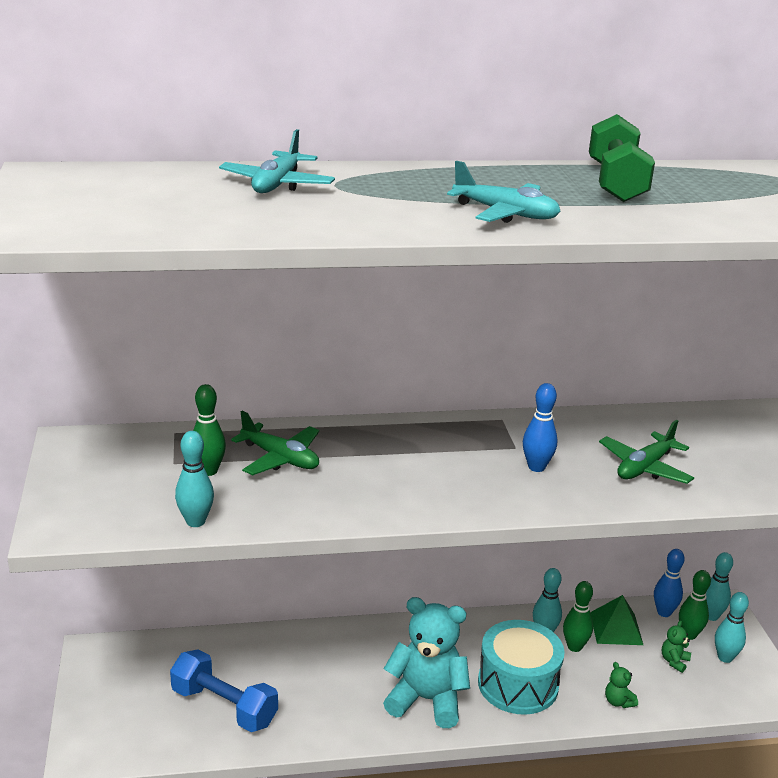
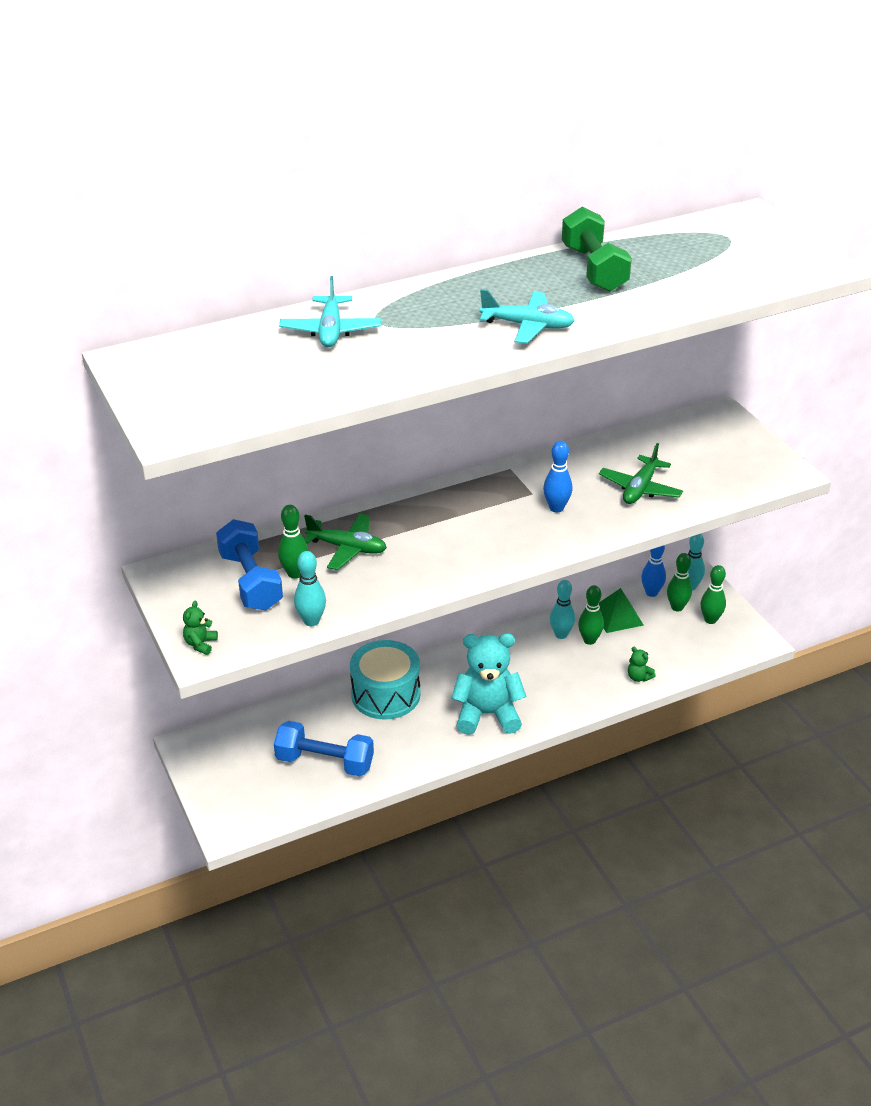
camera: 15 degrees left, 10 degrees up
(157, 468) = (251, 581): none -> blue dumbbell
(518, 684) = (555, 683): turquoise drum -> turquoise drum (385, 694)
(674, 661) = (672, 633): green teddy bear -> green teddy bear (200, 644)
(725, 657) = (710, 620): turquoise bowling pin -> green bowling pin

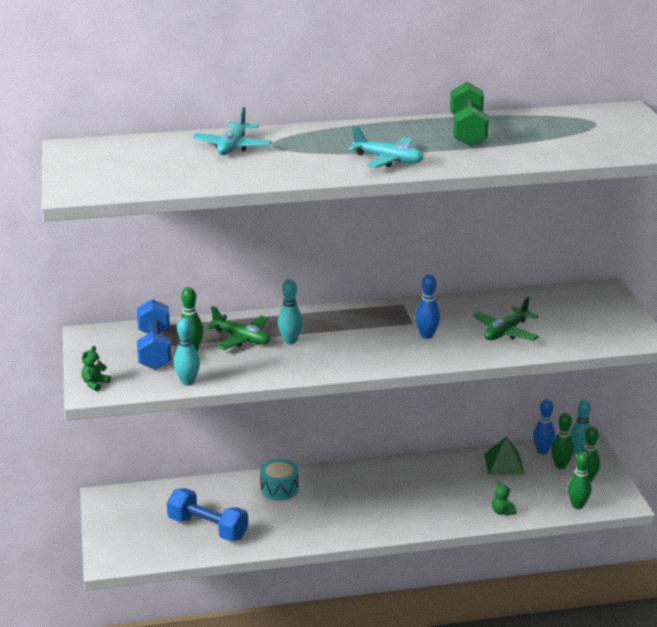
camera: 15 degrees right, 10 degrees down
(385, 694) = (279, 488): turquoise drum -> turquoise drum, size x0.64
(487, 714) = (358, 517): turquoise teddy bear -> none
(561, 634) = (448, 469): turquoise bowling pin -> turquoise bowling pin (290, 341)
(589, 640) = (471, 477): green bowling pin -> green bowling pin (577, 505)

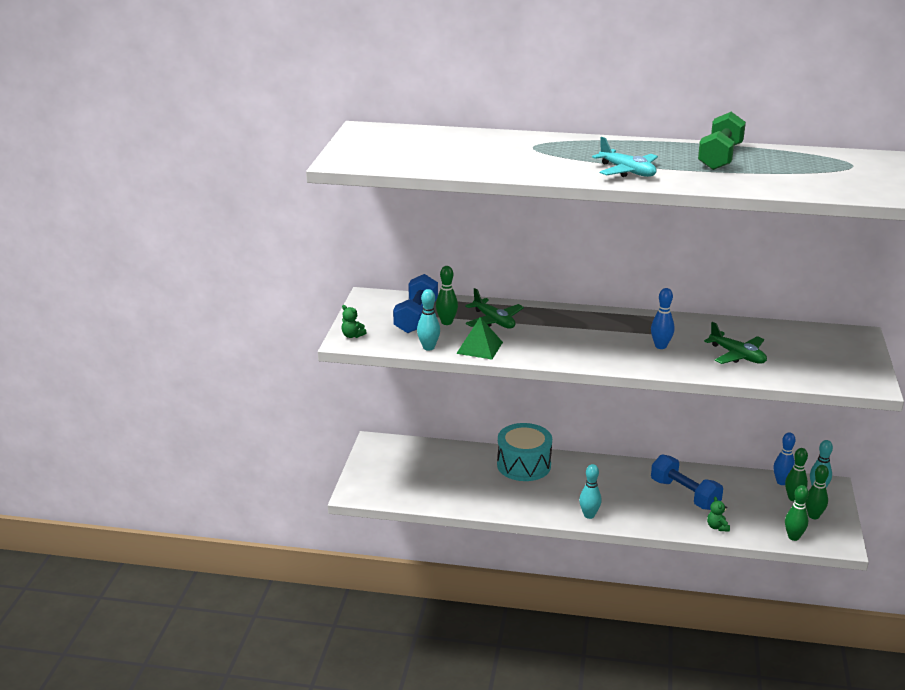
camera: 20 degrees right, 0 degrees up
(95, 384) = (352, 335): green teddy bear -> green teddy bear turned 105 degrees counterclockwise
(208, 528) = (447, 484): blue dumbbell -> blue dumbbell (685, 494)
(233, 147) = (497, 144): turquoise plane -> none
(279, 488) = (524, 465): turquoise drum -> turquoise drum, size x1.57
(290, 341) = (535, 330): turquoise bowling pin -> turquoise bowling pin (589, 515)
(504, 464) = (739, 486): green pyramid -> green pyramid (479, 347)
(505, 332) = (737, 356): green plane -> green plane turned 105 degrees counterclockwise

